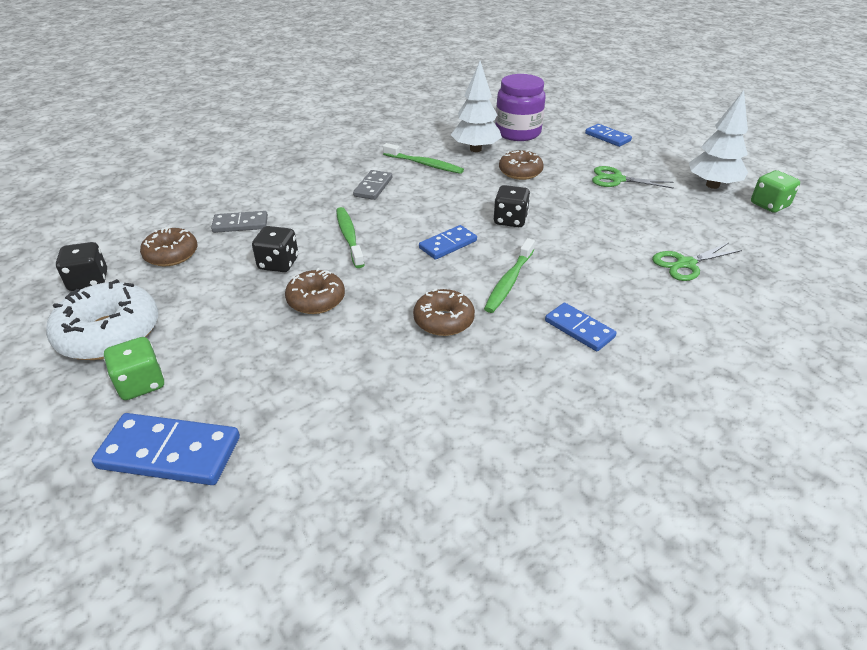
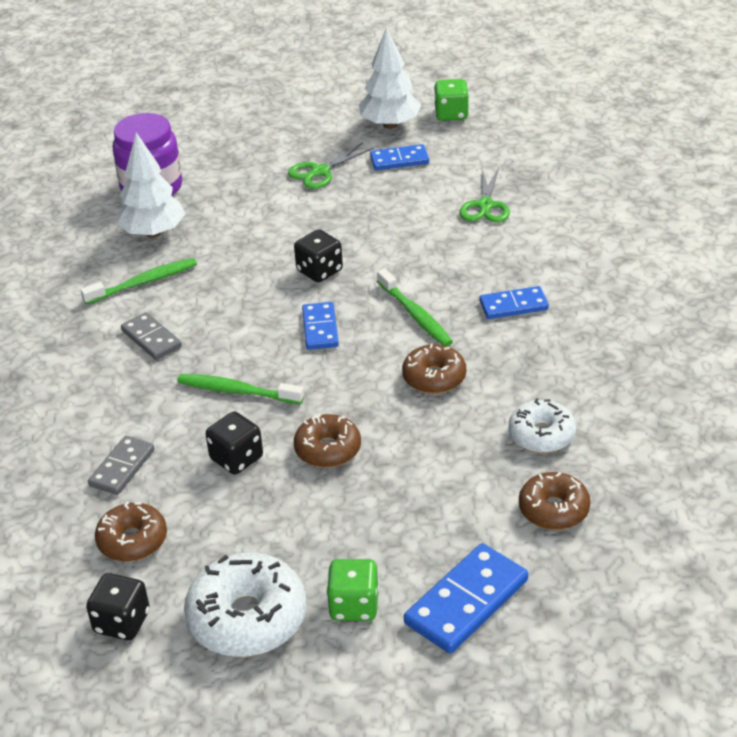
camera: 55 degrees left, 0 degrees up
(423, 416) = (541, 435): none -> white donut
(520, 172) = (237, 224): brown donut -> brown donut (553, 509)
(607, 137) = (234, 135): blue domino -> blue domino (399, 160)

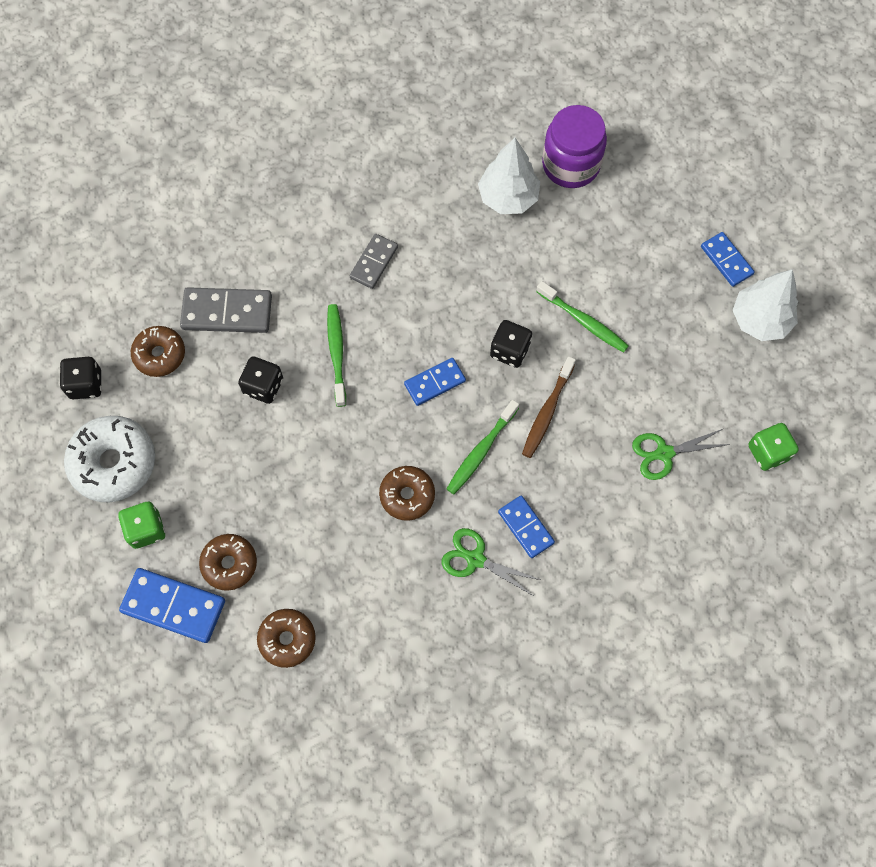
camera: 65 degrees right, 30 degrees up
(122, 468) = (227, 312): grey domino -> grey domino, size x1.58
(143, 282) = (440, 222): green toothbrush -> green toothbrush (583, 321)
(320, 172) = (654, 290): green scissors -> green scissors (475, 559)
(328, 449) = (295, 447): brown donut -> brown donut (229, 564)
(399, 160) = (704, 351): blue domino -> blue domino (726, 260)
(400, 263) = (547, 412): none -> brown toothbrush
(451, 114) = (804, 368): green dice -> green dice (768, 452)
(541, 435) = (368, 603): white donut -> none

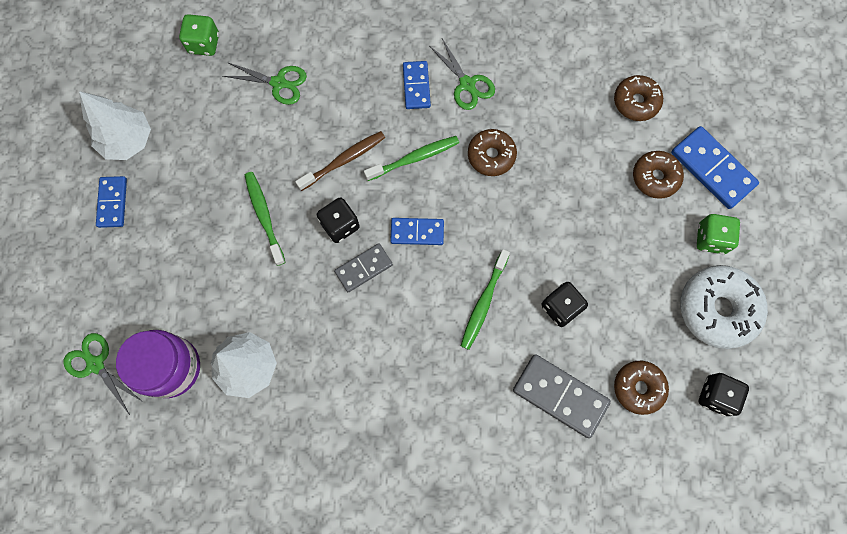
camera: 150 degrees left, 5 degrees up
(374, 262) = (405, 371): grey domino -> grey domino (363, 268)
(633, 135) = (96, 364): none -> green scissors

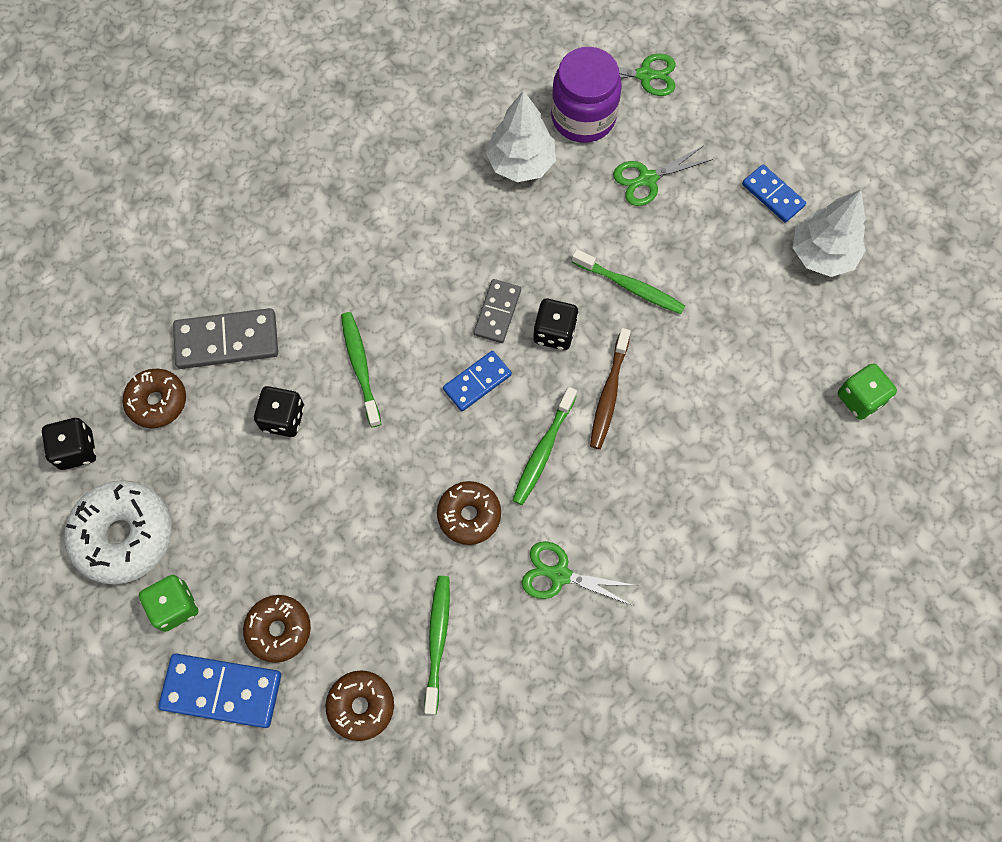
camera: 140 degrees right, 5 degrees down
(278, 83) = (747, 419): green scissors -> green scissors (647, 179)
(416, 86) = (610, 528): blue domino -> none
(566, 103) = (437, 640): none -> green toothbrush

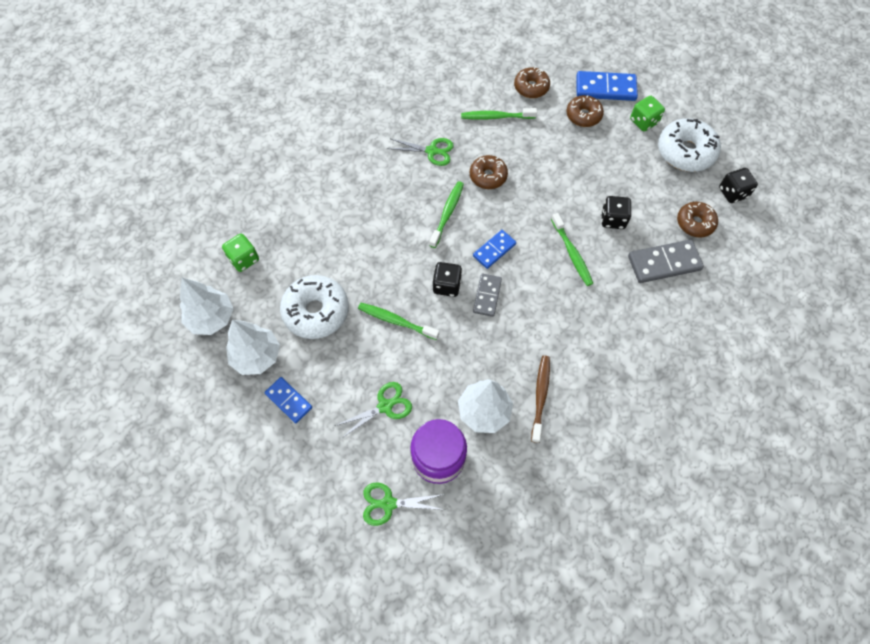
camera: 175 degrees right, 5 degrees down
(437, 640) = (496, 117): green toothbrush -> green toothbrush turned 90 degrees clockwise
(609, 394) = (408, 249): brown toothbrush -> brown toothbrush (540, 396)
(744, 309) = (316, 311): none -> white donut
(894, 311) = (211, 318): none -> white tree

